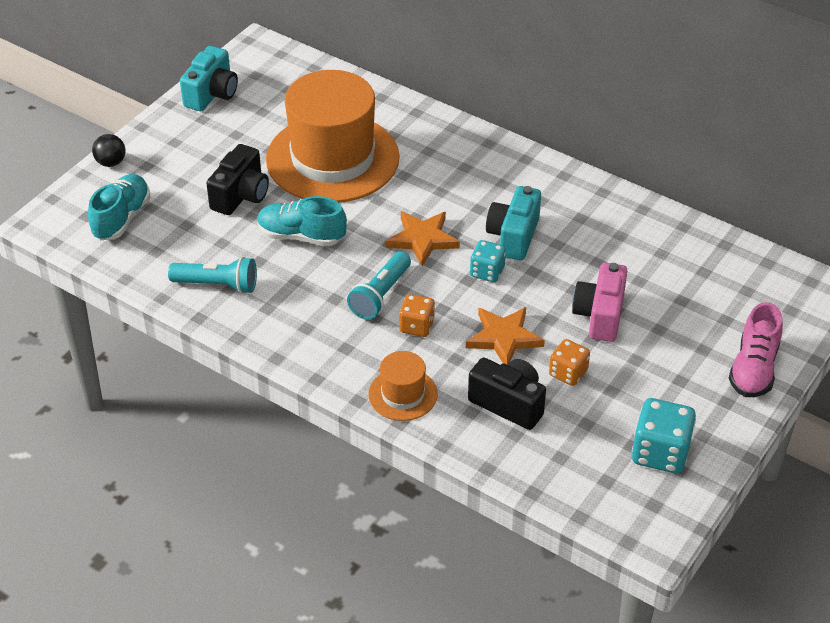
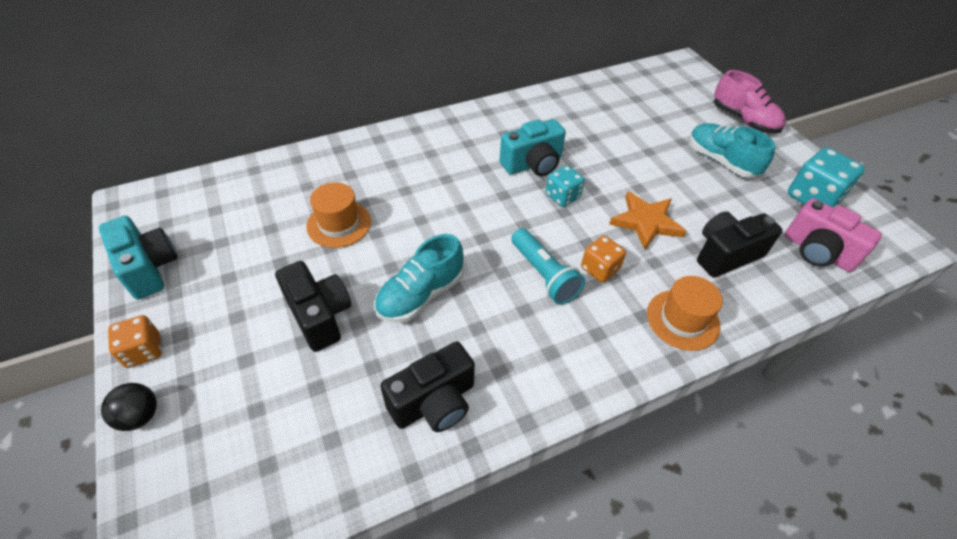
camera: 60 degrees left, 5 degrees up
(121, 218) = (243, 452): turquoise shoe -> turquoise shoe (721, 161)
(217, 285) = (434, 402): turquoise flashlight -> black camera
(332, 158) = (339, 224): orange hat -> orange hat, size x0.45
(422, 239) = (494, 215): orange star -> none
(513, 236) = (532, 164): turquoise camera -> turquoise camera turned 75 degrees counterclockwise
(568, 373) = (705, 205): orange dice -> orange dice (144, 351)
(600, 315) = (651, 161): pink camera -> pink camera (817, 252)

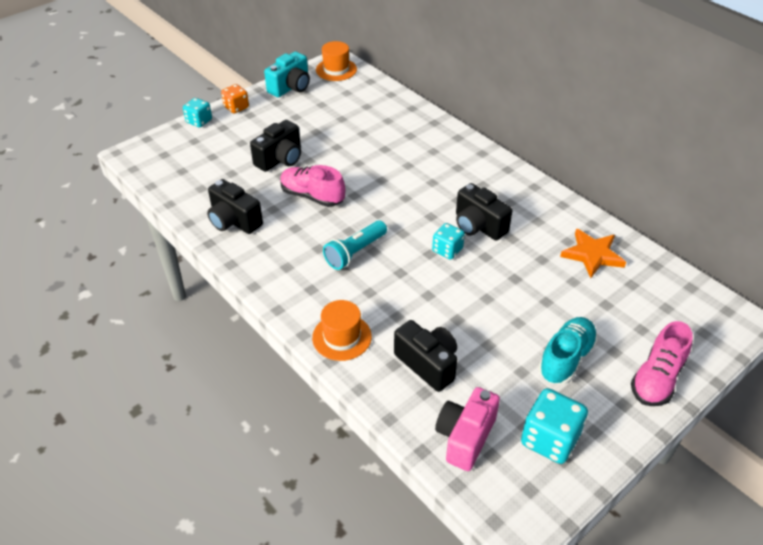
camera: 75 degrees right, 5 degrees down
(140, 416) = (199, 121): black ball -> turquoise dice
(339, 224) = (359, 144): orange hat -> orange hat (336, 69)
(420, 295) = (312, 196): turquoise shoe -> pink shoe
(532, 164) = (478, 226): turquoise camera -> black camera
(599, 269) = (374, 282): orange dice -> none
(646, 222) = (443, 306): orange star -> orange star (592, 255)

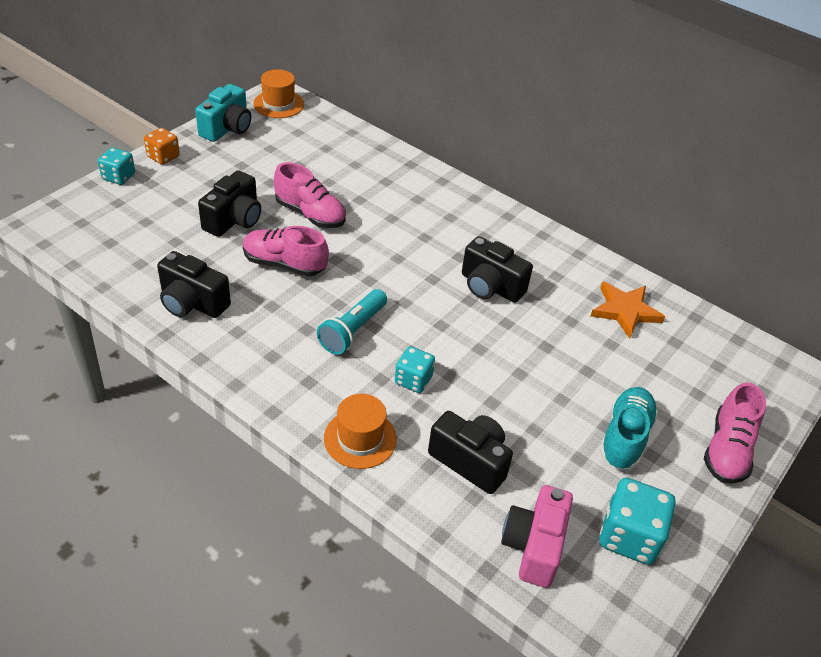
camera: 15 degrees left, 0 degrees up
(342, 158) = (310, 214): none -> pink shoe
(447, 250) = (461, 319): turquoise dice -> turquoise dice (413, 380)

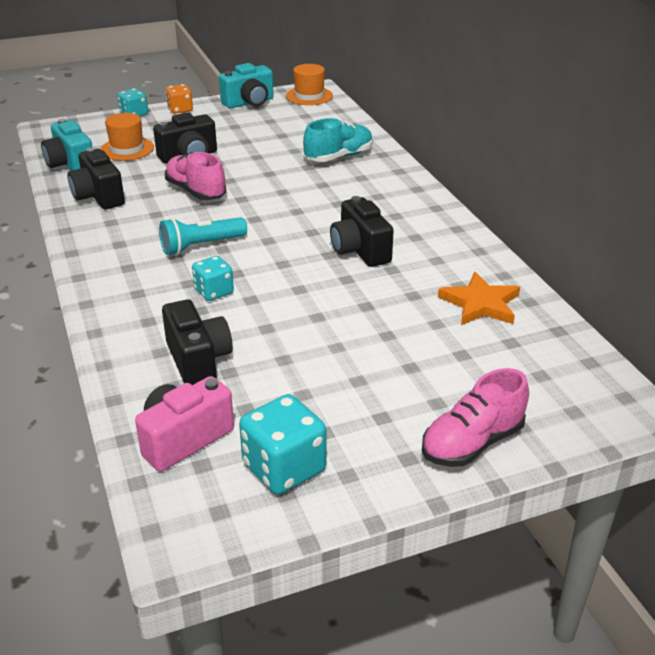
camera: 35 degrees right, 10 degrees down
(118, 269) = (71, 164): none -> turquoise camera
(310, 214) = (254, 166): pink shoe -> none
(360, 438) = (124, 315): orange hat -> orange hat (127, 149)
(624, 437) = (367, 395): turquoise shoe -> turquoise shoe (339, 157)

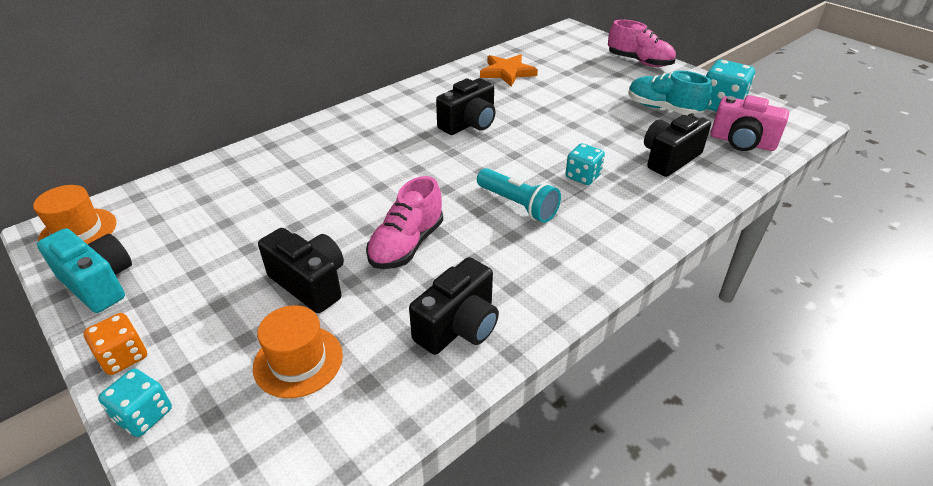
camera: 110 degrees left, 5 degrees up
(71, 164) = (373, 408): turquoise camera -> none
(339, 157) = (283, 168): turquoise shoe -> turquoise shoe (663, 109)

